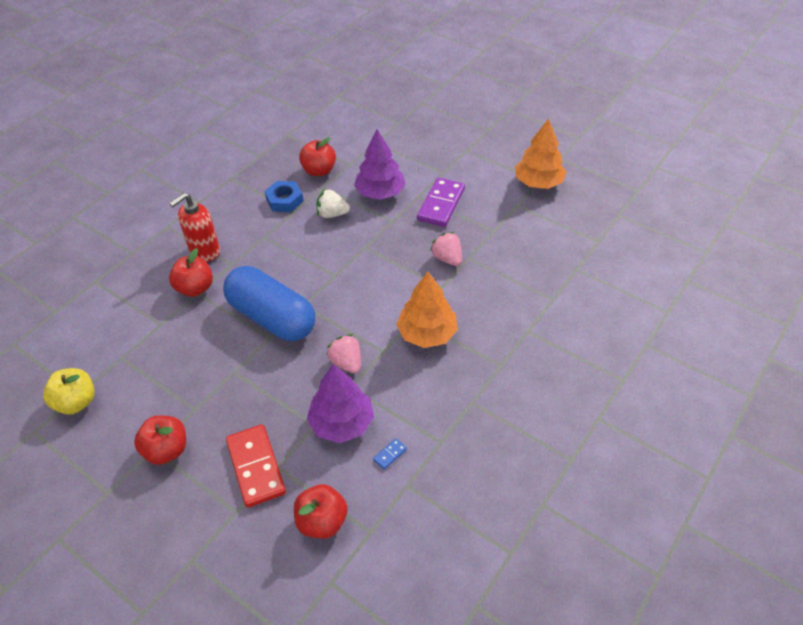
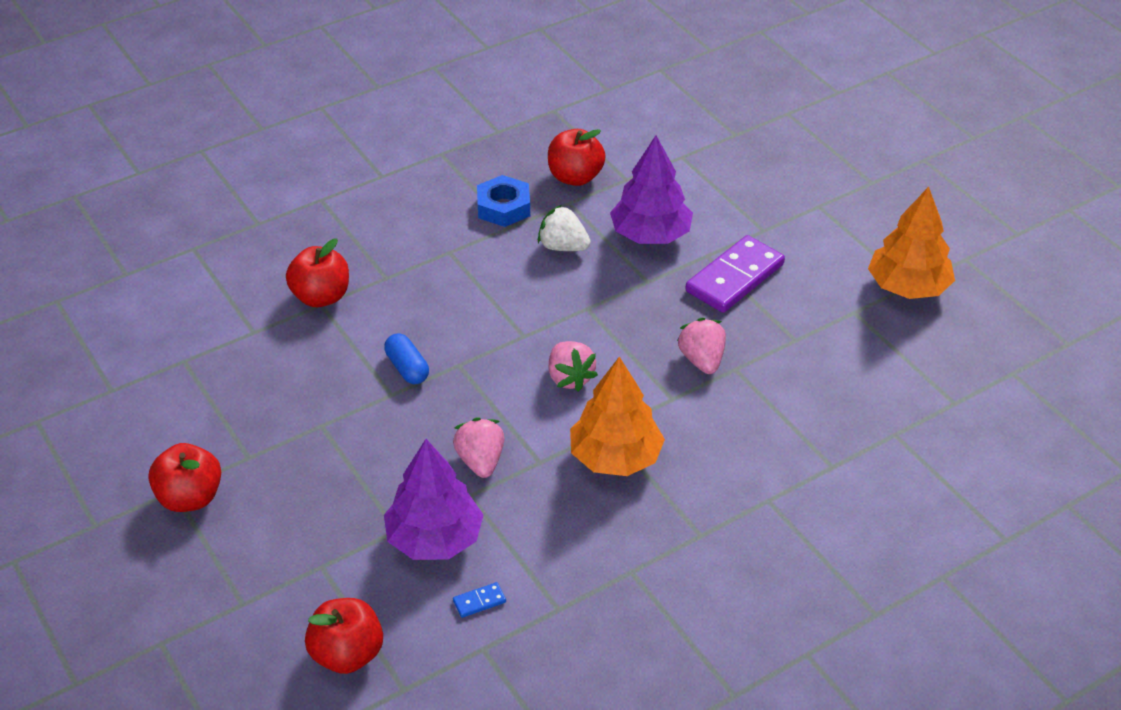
camera: 20 degrees right, 5 degrees down
(76, 402) = (104, 400): yellow apple -> none
(204, 251) = (357, 249): red soap dispenser -> none
(256, 467) = (294, 557): red domino -> none
(272, 317) = (407, 368): blue capsule -> blue capsule, size x0.40
(375, 293) = (570, 378): none -> pink strawberry

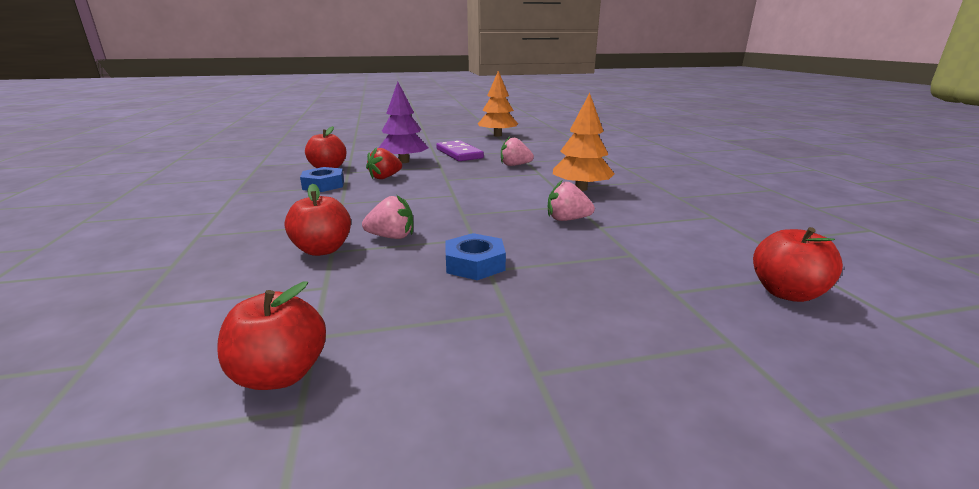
camera: 70 degrees left, 20 degrees down
(190, 498) = (555, 360): red apple -> red apple (281, 374)
(329, 412) = (475, 264): none -> blue nut
(407, 368) = (450, 229): blue capsule -> none
(434, 539) = (644, 243): purple tree -> none
(479, 601) = (710, 236): blue domino -> none
(563, 247) = (385, 177): white strawberry -> red strawberry
(570, 378) = (504, 189): pink strawberry -> pink strawberry (391, 237)

